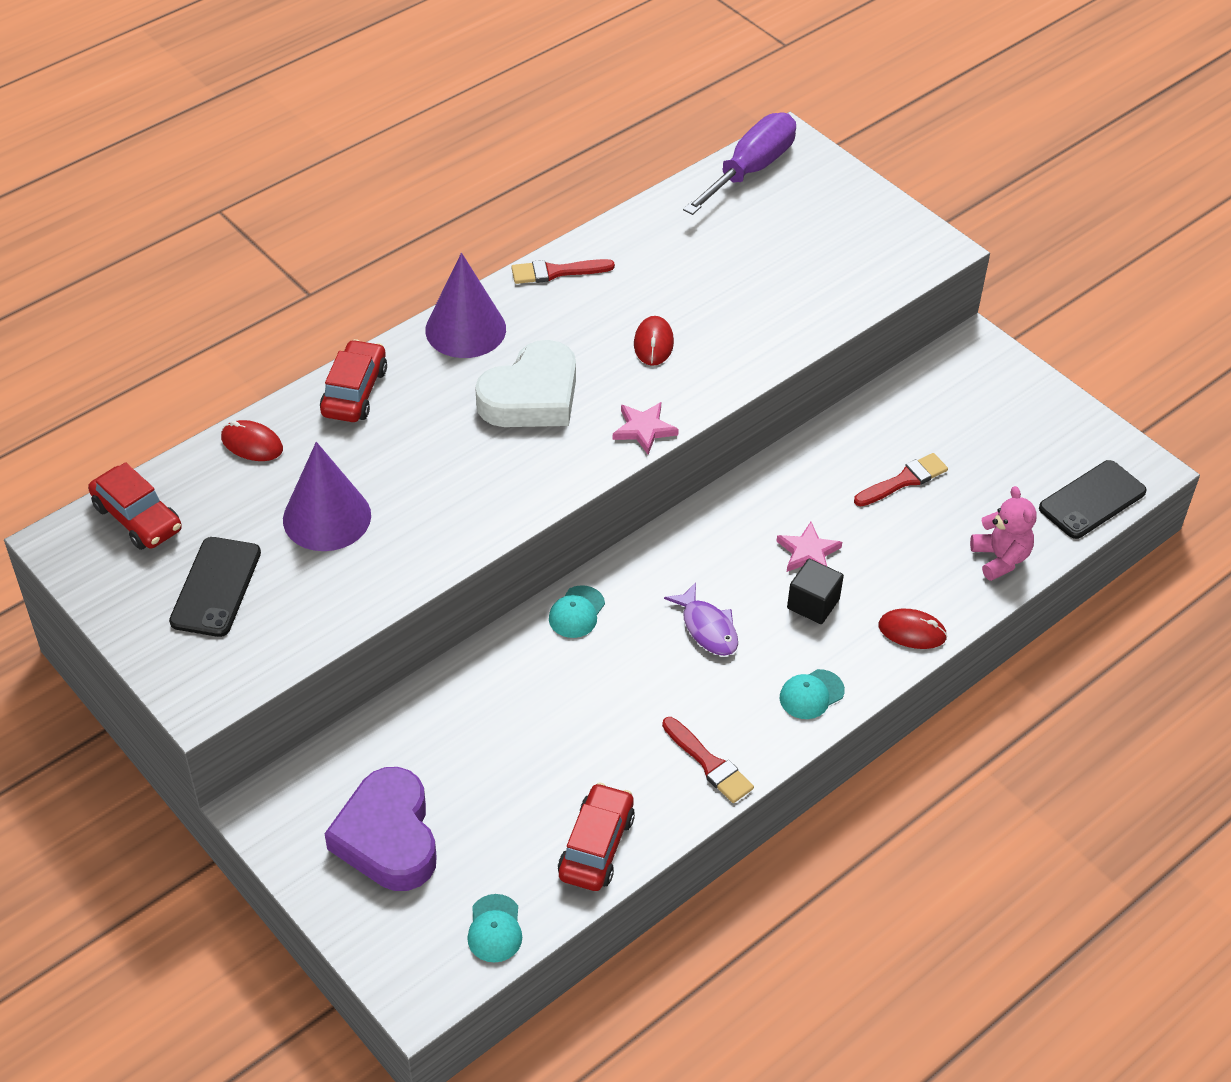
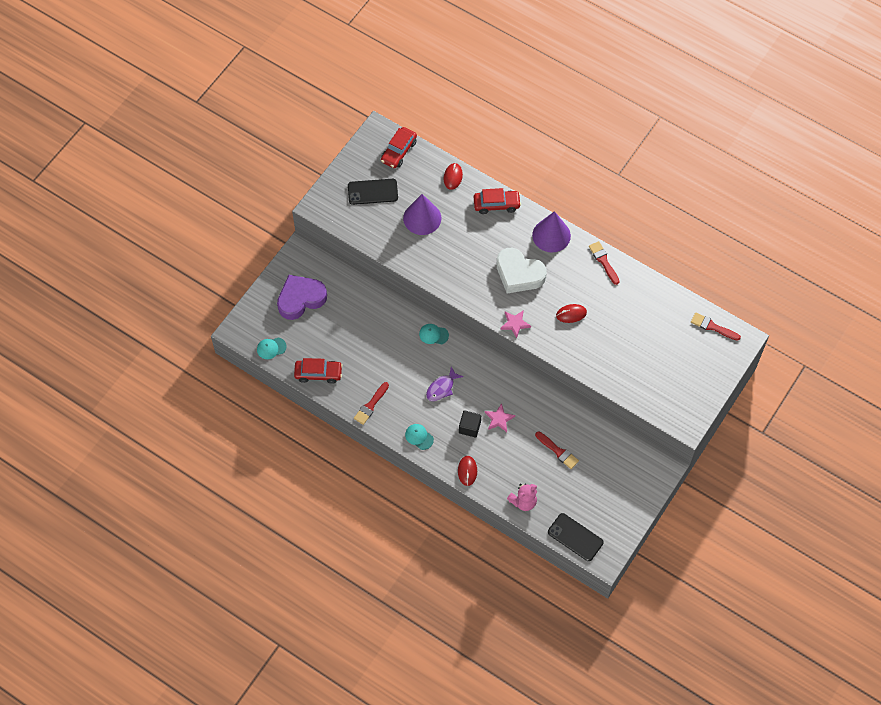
camera: 75 degrees right, 15 degrees up
(750, 170) = (712, 327): purple screwdriver -> red brush

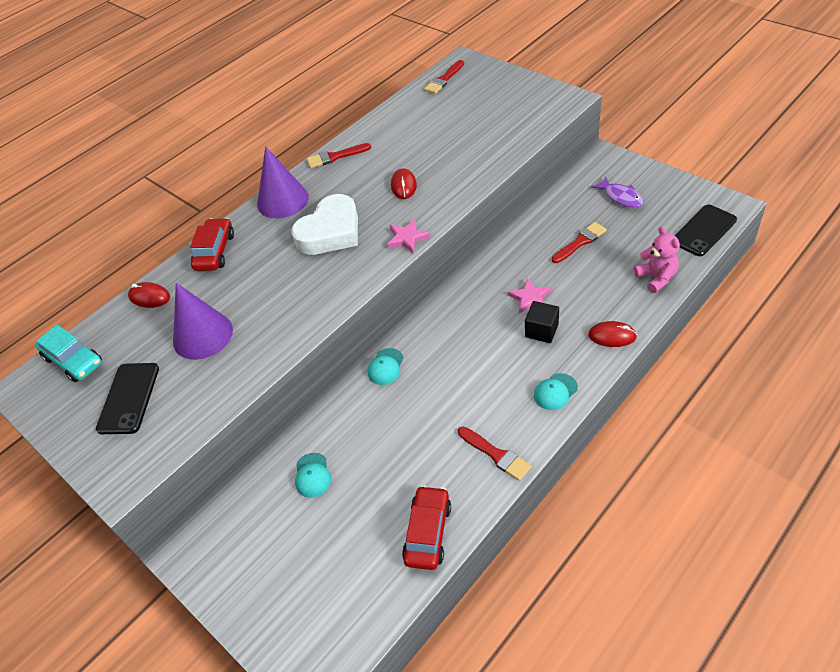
camera: 75 degrees left, 15 degrees down
(271, 348) = (364, 614): turquoise cap -> turquoise cap (312, 475)
(300, 299) = (277, 555): purple heart -> none
(399, 151) = (74, 361): red car -> turquoise car
(442, 388) = (475, 360): purple fish -> purple fish (621, 197)

